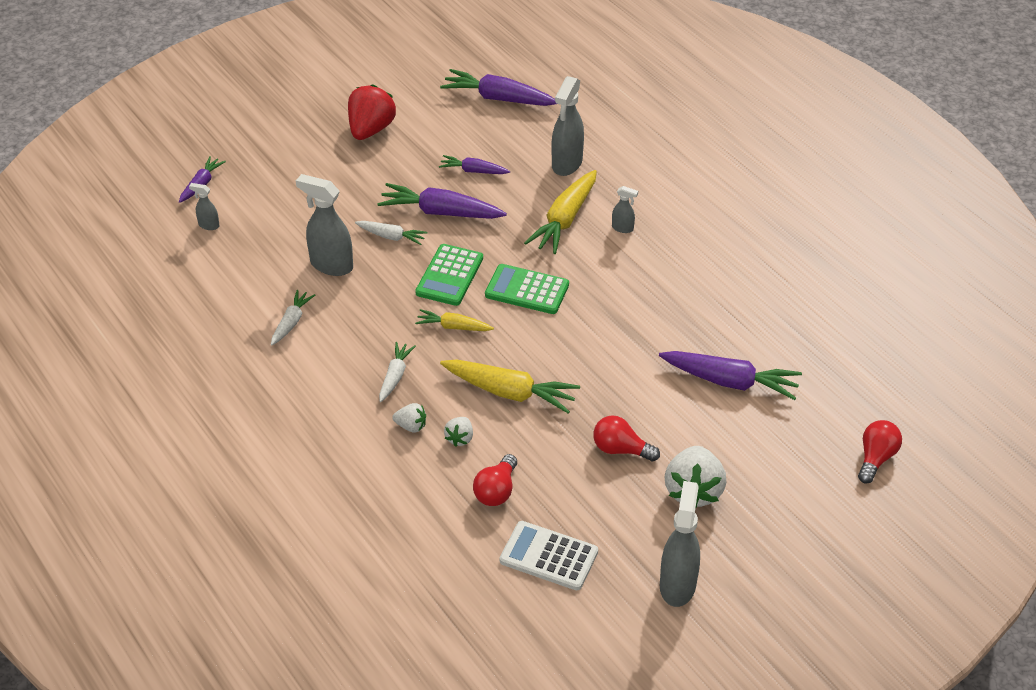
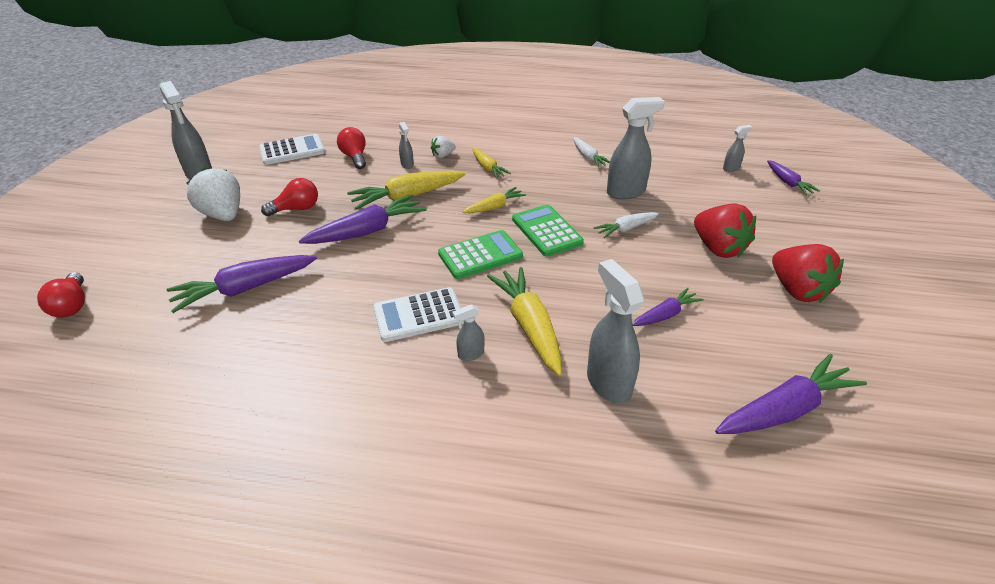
camera: 135 degrees right, 5 degrees down
(360, 181) = (718, 248): none -> red strawberry
(395, 376) = (488, 168): white carrot -> yellow carrot
(440, 212) = (627, 265): purple carrot -> purple carrot (368, 231)
(460, 438) = (407, 164): white strawberry -> grey spray bottle
(625, 274) = (419, 315): none -> white calculator

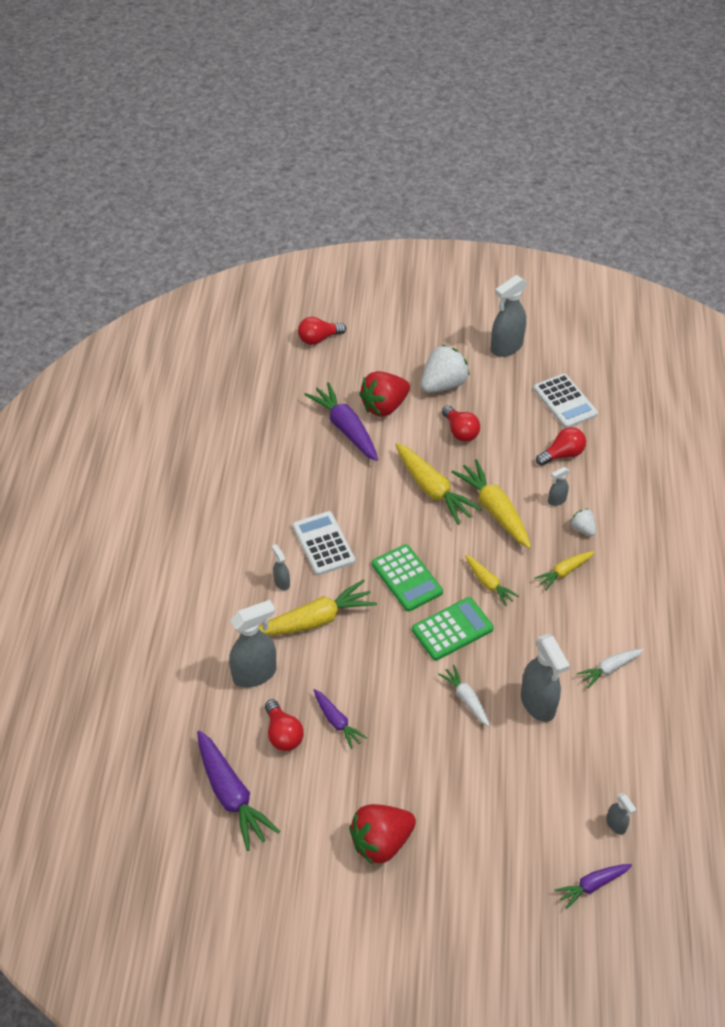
camera: 85 degrees right, 10 degrees up
(368, 231) = (433, 490): purple carrot -> yellow carrot
(689, 359) = (283, 734): none -> red light bulb
(718, 248) = (443, 781): red strawberry -> red strawberry (384, 406)

